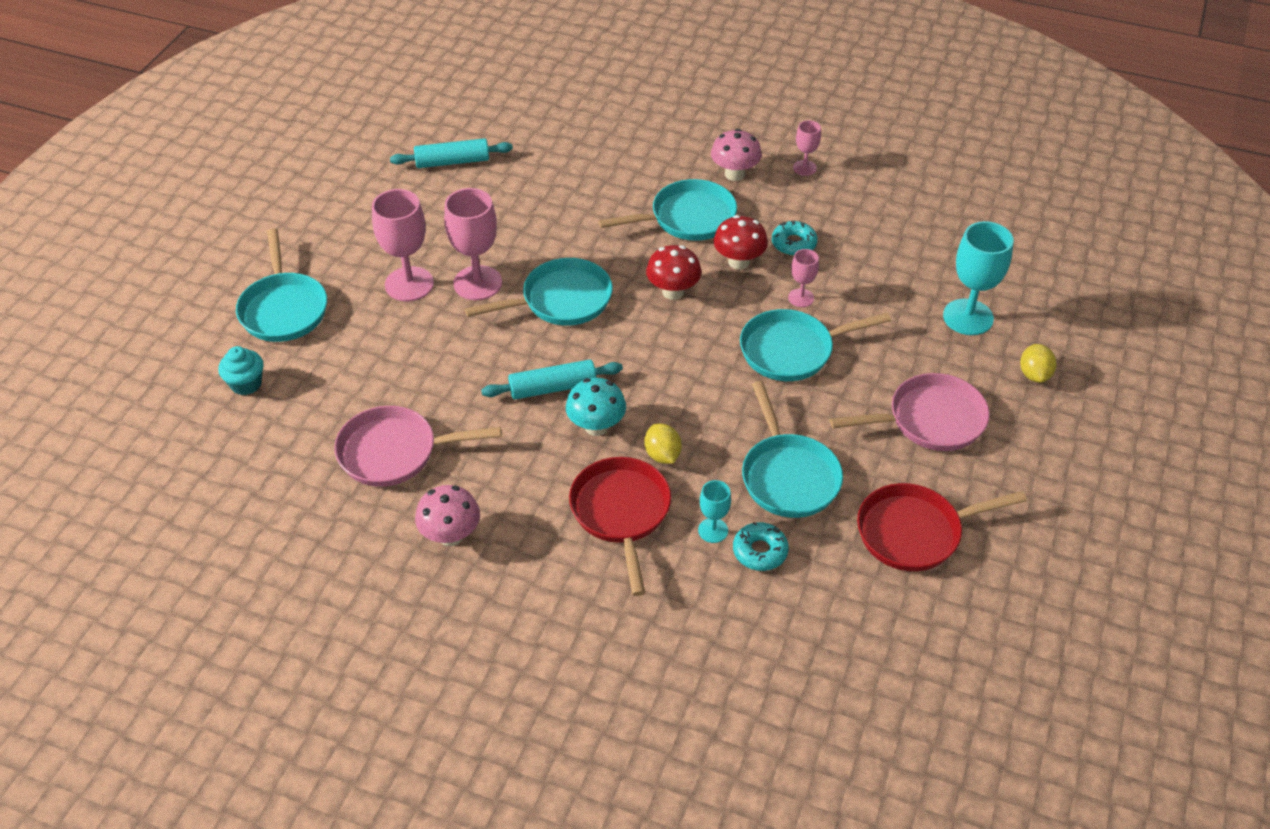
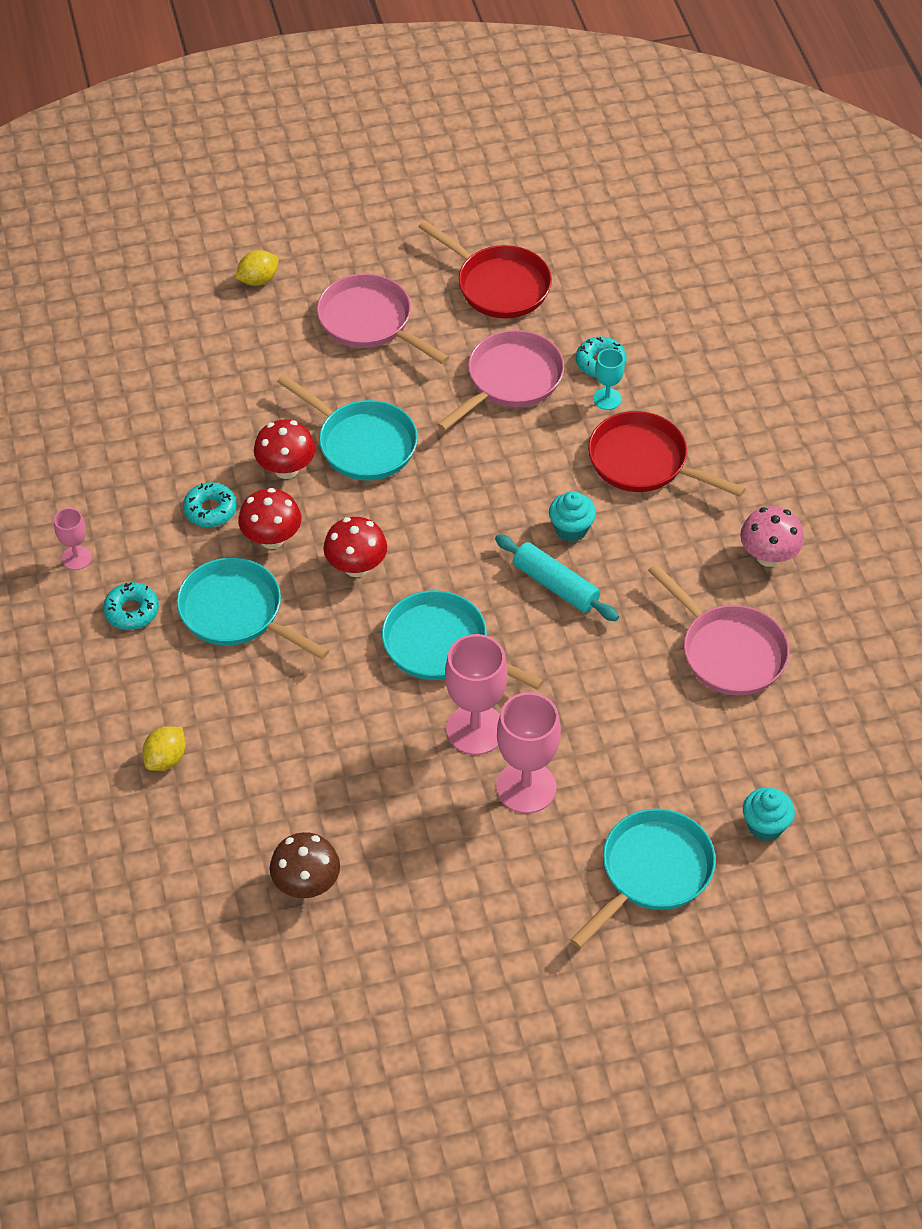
camera: 125 degrees left, 5 degrees up
(452, 162) = (306, 884): turquoise rolling pin -> brown mushroom
(596, 426) = (571, 529): turquoise mushroom -> turquoise cupcake
(621, 513) = (644, 462): red pan -> red pan turned 75 degrees clockwise
(662, 455) = (561, 468): yellow lemon -> yellow lemon (166, 759)
(734, 174) = (131, 611): pink mushroom -> turquoise donut
(788, 476) = (510, 380): turquoise pan -> pink pan
(801, 298) = (286, 469): pink goblet -> red mushroom
(968, 317) = (217, 346): turquoise goblet -> none

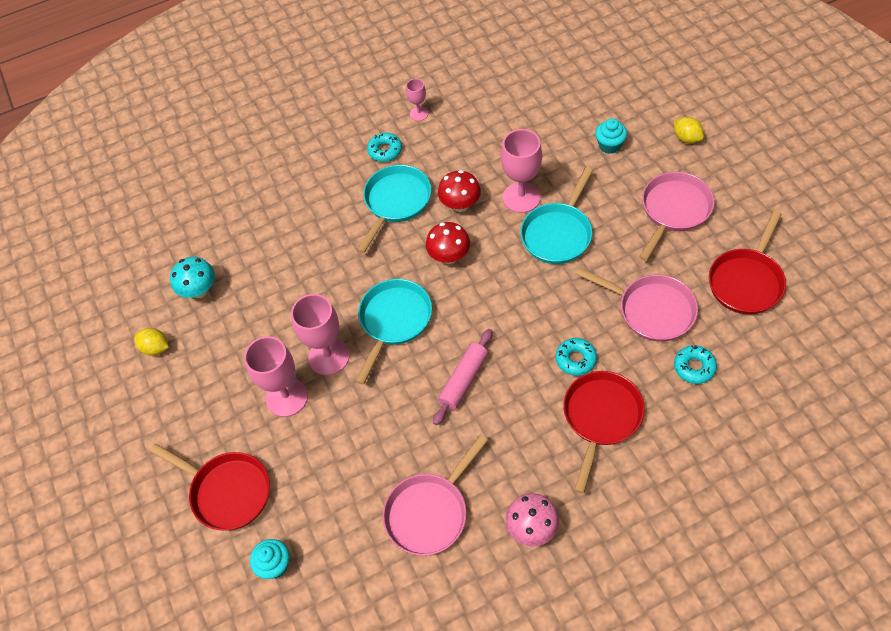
camera: 85 degrees right, 5 degrees up
(166, 759) = (280, 197): yellow lemon -> yellow lemon (156, 348)
(210, 510) = (474, 167): turquoise donut -> turquoise donut (575, 359)
(286, 469) = (521, 197): red mushroom -> pink goblet
(306, 884) = (199, 290): brown mushroom -> turquoise mushroom
(555, 585) = (463, 380): turquoise rolling pin -> pink rolling pin
(571, 529) = (519, 380): turquoise cupcake -> turquoise cupcake (609, 145)
(607, 399) = (657, 379): turquoise goblet -> none
(652, 872) = (227, 491): turquoise pan -> red pan

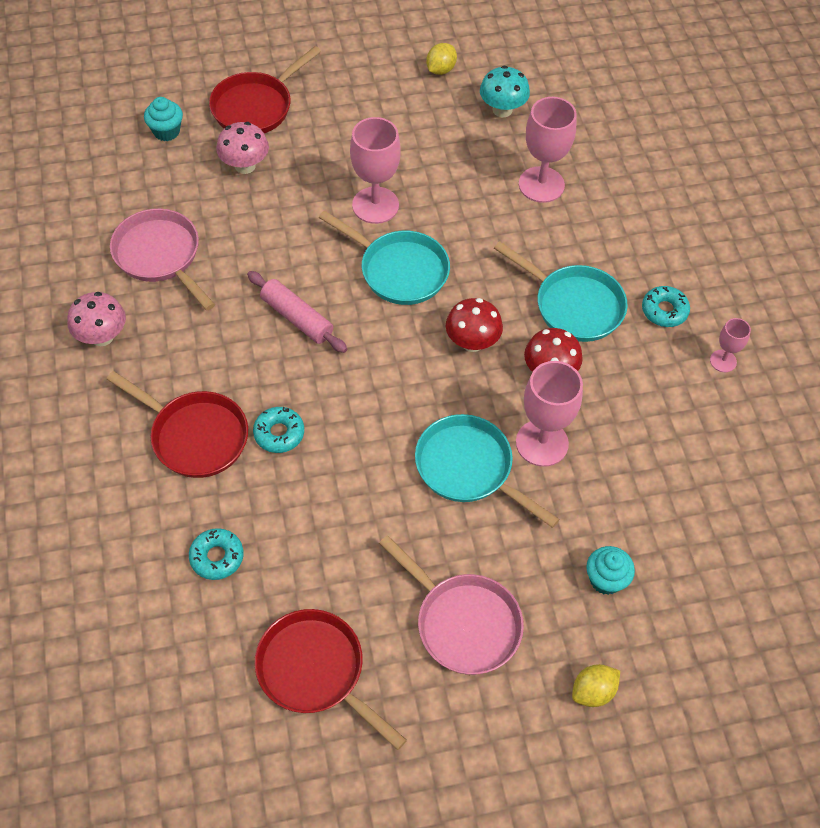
camera: 95 degrees right, 0 degrees up
(287, 397) = (340, 164): pink goblet -> pink goblet (541, 185)
(305, 476) = (245, 166): none -> pink mushroom
(651, 310) = (315, 538): pink pan -> none

